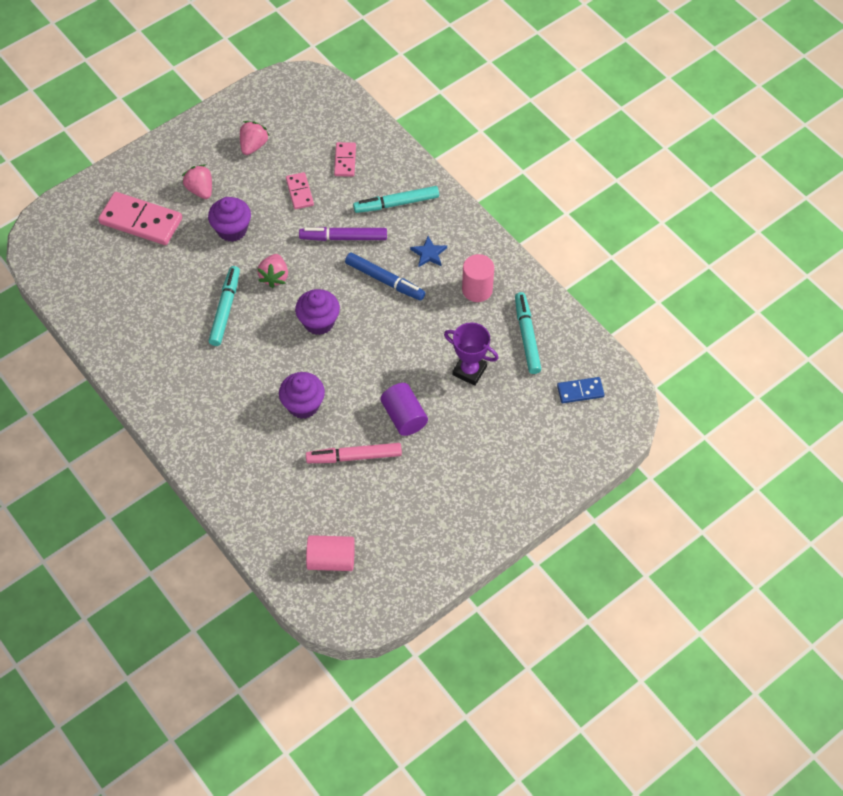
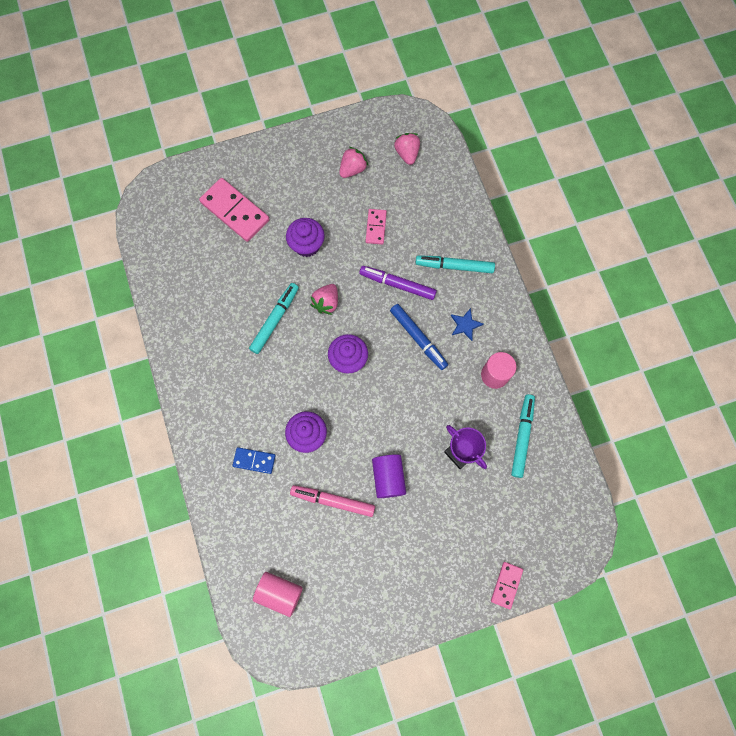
camera: 20 degrees right, 15 degrees up
(200, 190) = (294, 197): pink strawberry -> pink strawberry (407, 153)
(345, 161) = (425, 209): pink domino -> pink domino (506, 585)
(580, 391) = (550, 508): blue domino -> blue domino (254, 460)

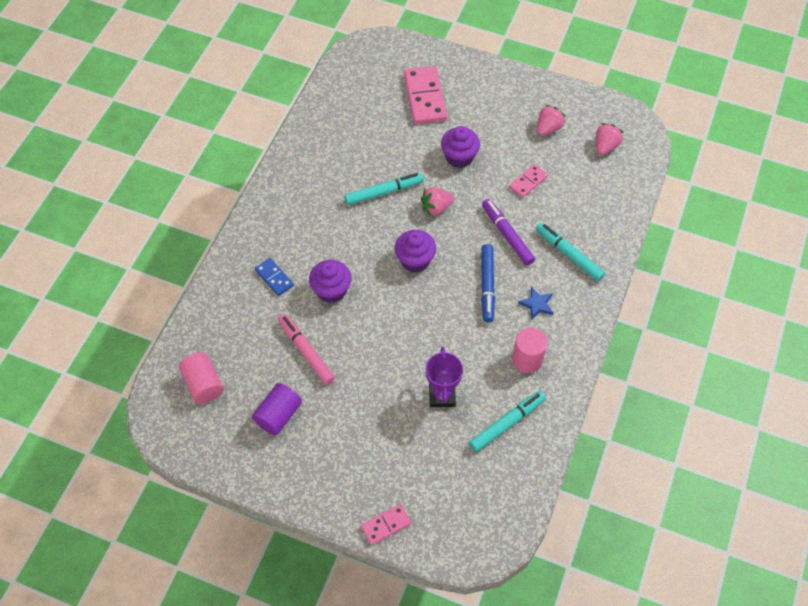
camera: 40 degrees right, 15 degrees down
(352, 169) = (548, 128): pink strawberry -> pink strawberry turned 45 degrees counterclockwise
(388, 477) = (365, 368): purple cylinder -> purple cylinder (278, 415)

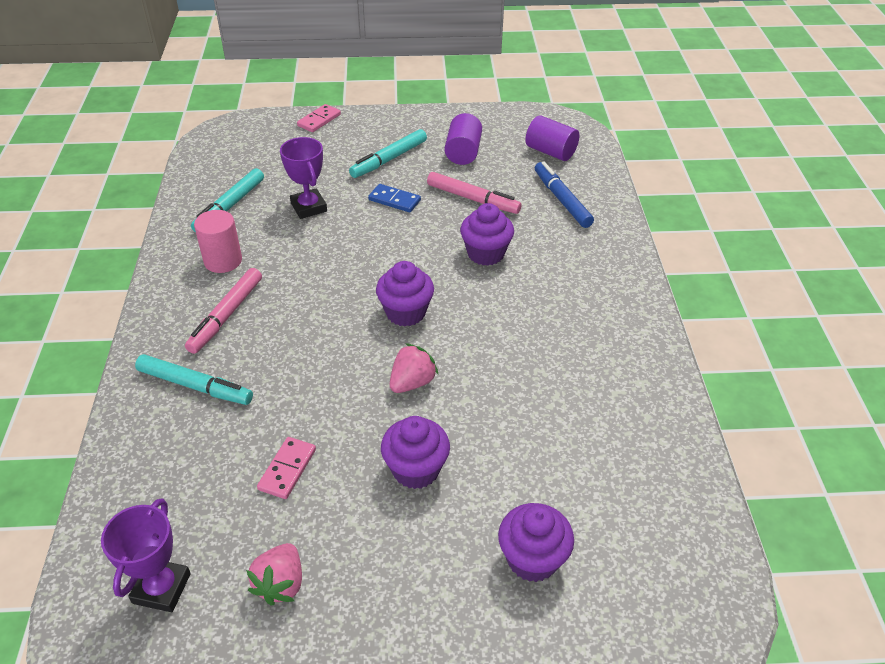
camera: 155 degrees right, 15 degrees down
(203, 384) = (550, 152): pink cylinder -> purple cylinder
(274, 278) = (559, 245): blue domino -> blue domino (394, 200)
(384, 192) = (497, 378): turquoise marker -> turquoise marker (389, 159)
(425, 97) = (532, 559): pink domino -> purple cupcake
(487, 286) = (299, 315): blue marker -> blue marker (562, 200)
(507, 235) = (294, 382): purple marker -> none
(537, 304) = (226, 315): blue star -> pink marker
(605, 146) = (161, 588): pink strawberry -> purple trophy

